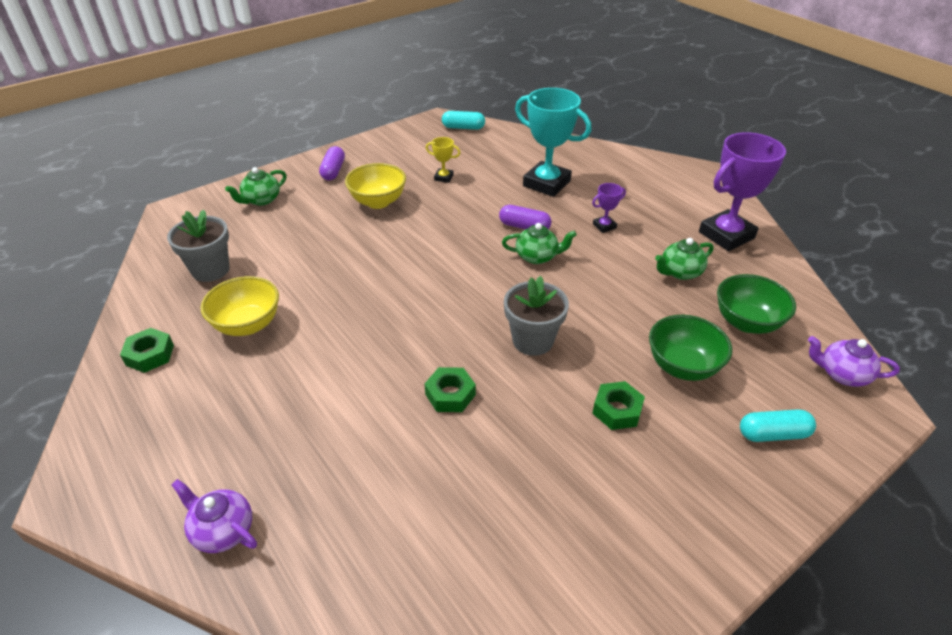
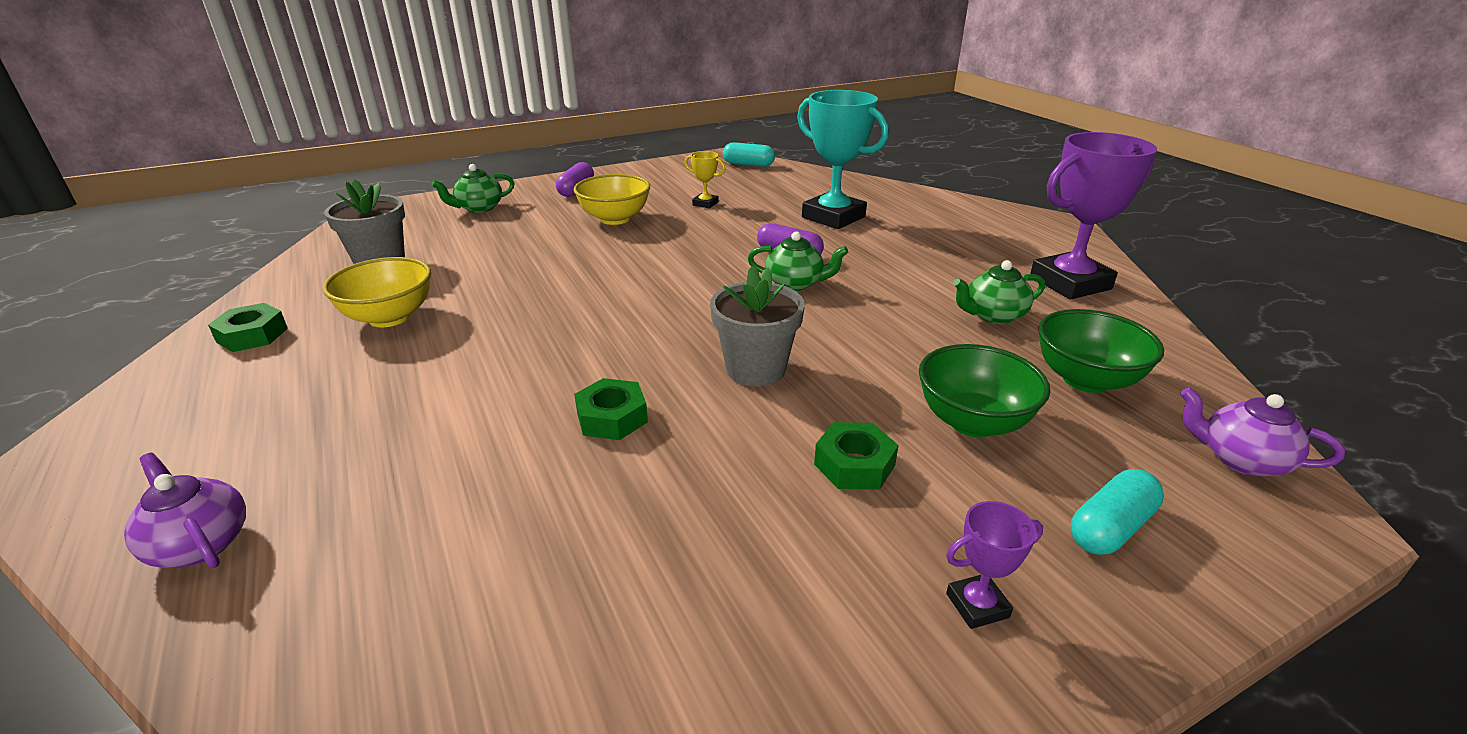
camera: 10 degrees right, 10 degrees down
(604, 226) = (897, 261): purple trophy -> purple trophy (977, 605)
(773, 434) = (1110, 527): turquoise capsule -> turquoise capsule turned 45 degrees counterclockwise

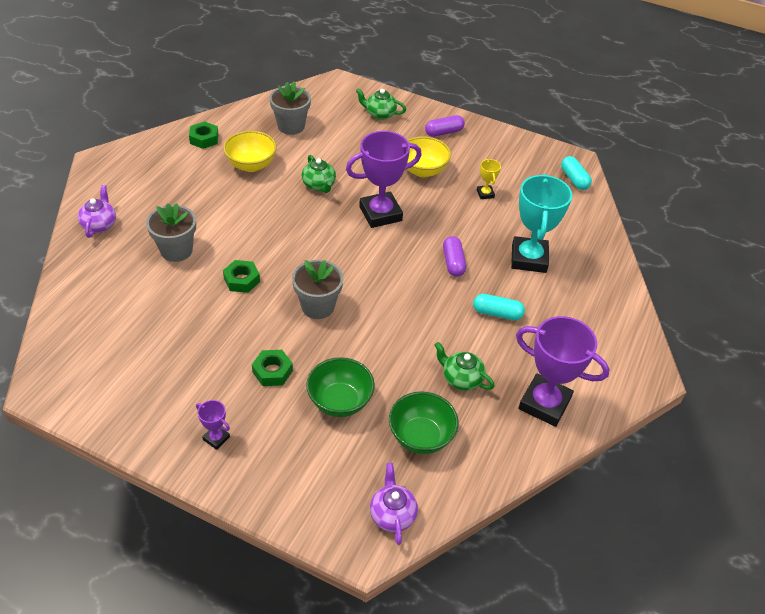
camera: 50 degrees right, 15 degrees up
(440, 463) = (176, 250): none -> grey flower pot
(644, 265) = (380, 214): none -> purple trophy
(795, 283) = (418, 282): green teapot -> green teapot (319, 185)
(1110, 527) = (295, 471): turquoise capsule -> turquoise capsule (497, 313)

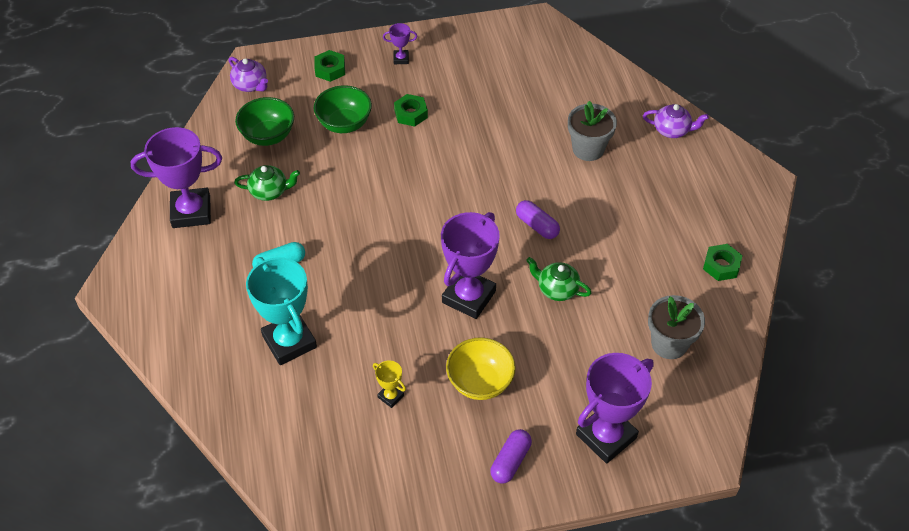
camera: 145 degrees right, 5 degrees up
(100, 224) = (672, 130): purple teapot -> purple teapot turned 45 degrees counterclockwise
(242, 280) = (510, 159): green nut -> green nut (330, 69)
(251, 165) = (641, 267): yellow bowl -> none
(318, 306) = (430, 176): grey flower pot -> none
(380, 114) = (606, 436): green teapot -> purple trophy
(453, 262) = (356, 289): purple capsule -> purple capsule (537, 226)
(574, 179) = (308, 494): turquoise capsule -> none

